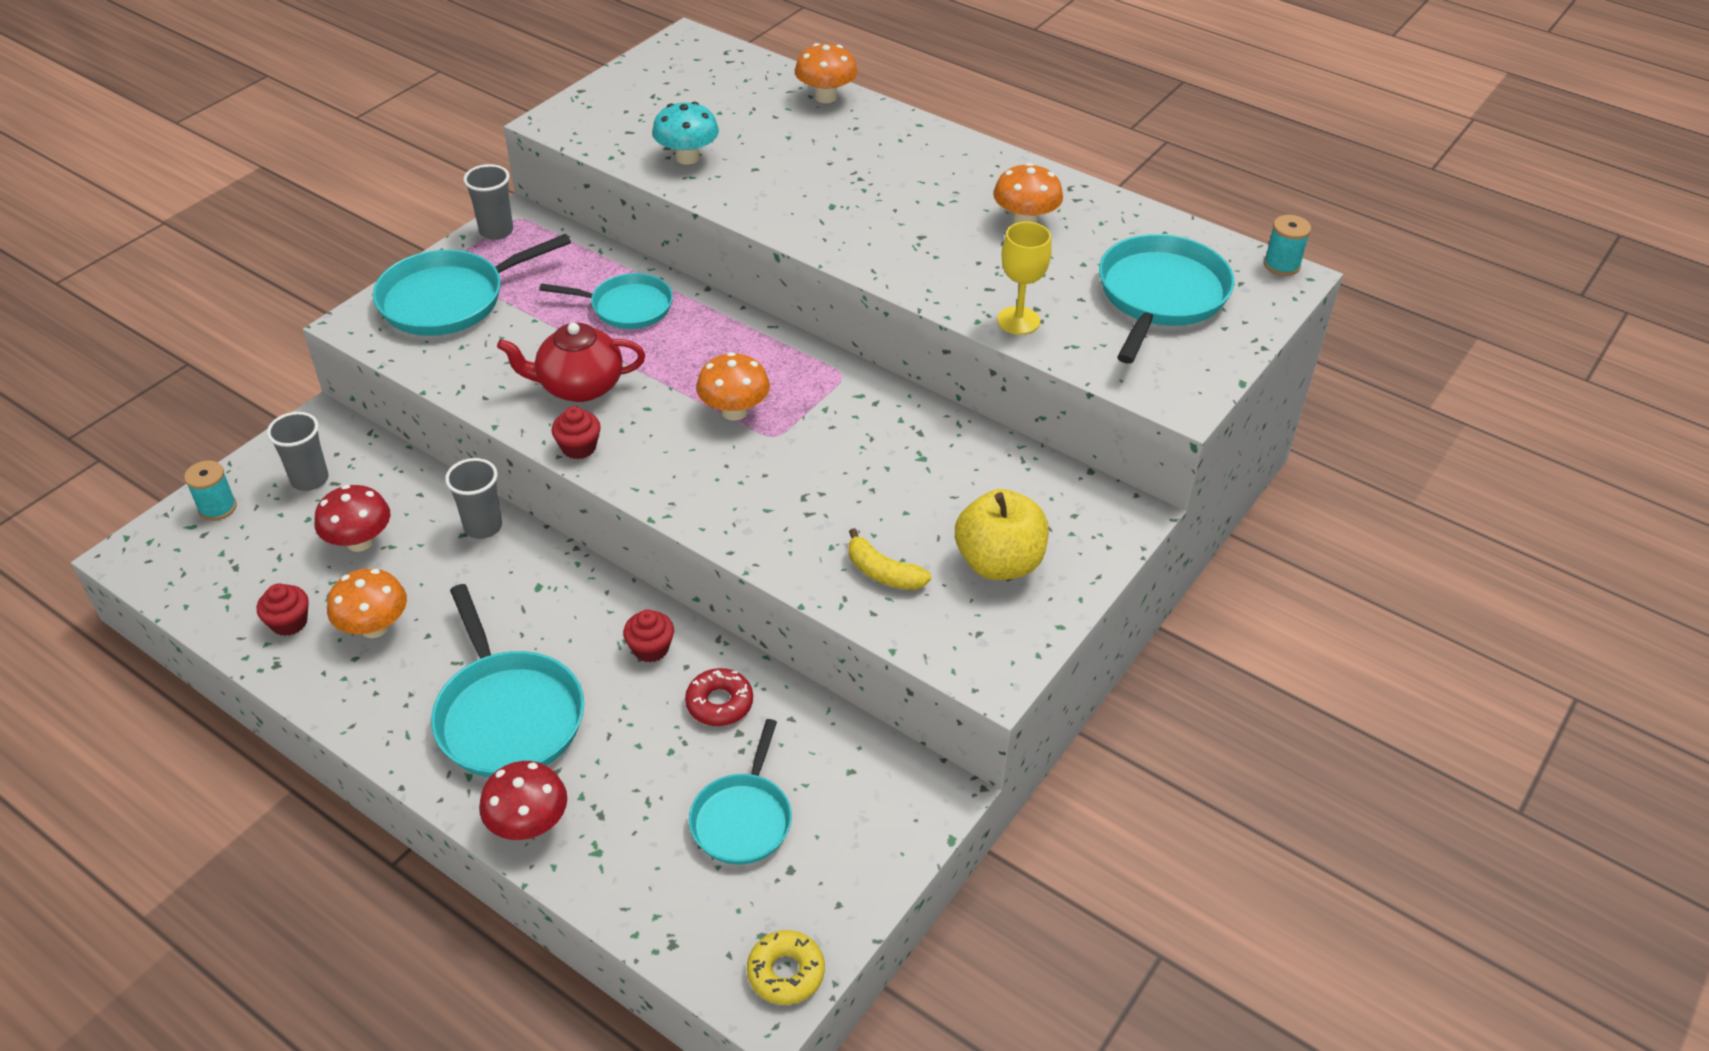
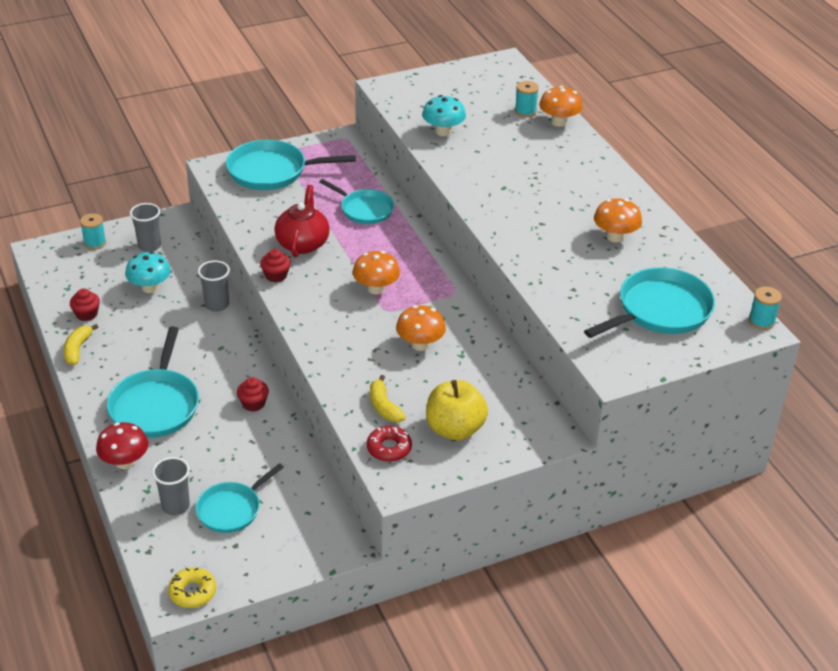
camera: 30 degrees right, 5 degrees down
(316, 683) = (77, 349): none -> yellow banana
(360, 542) = (150, 288): red mushroom -> turquoise mushroom
(374, 627) = (125, 334): orange mushroom -> orange mushroom (420, 344)
(496, 231) = (327, 142): grey cup -> grey cup (175, 506)
(579, 386) = (302, 243): red teapot -> red teapot turned 75 degrees clockwise
(719, 703) = (267, 447): red donut -> red donut (389, 448)
(771, 96) = (525, 111): none -> turquoise spool
(1018, 320) = (555, 292): yellow goblet -> none

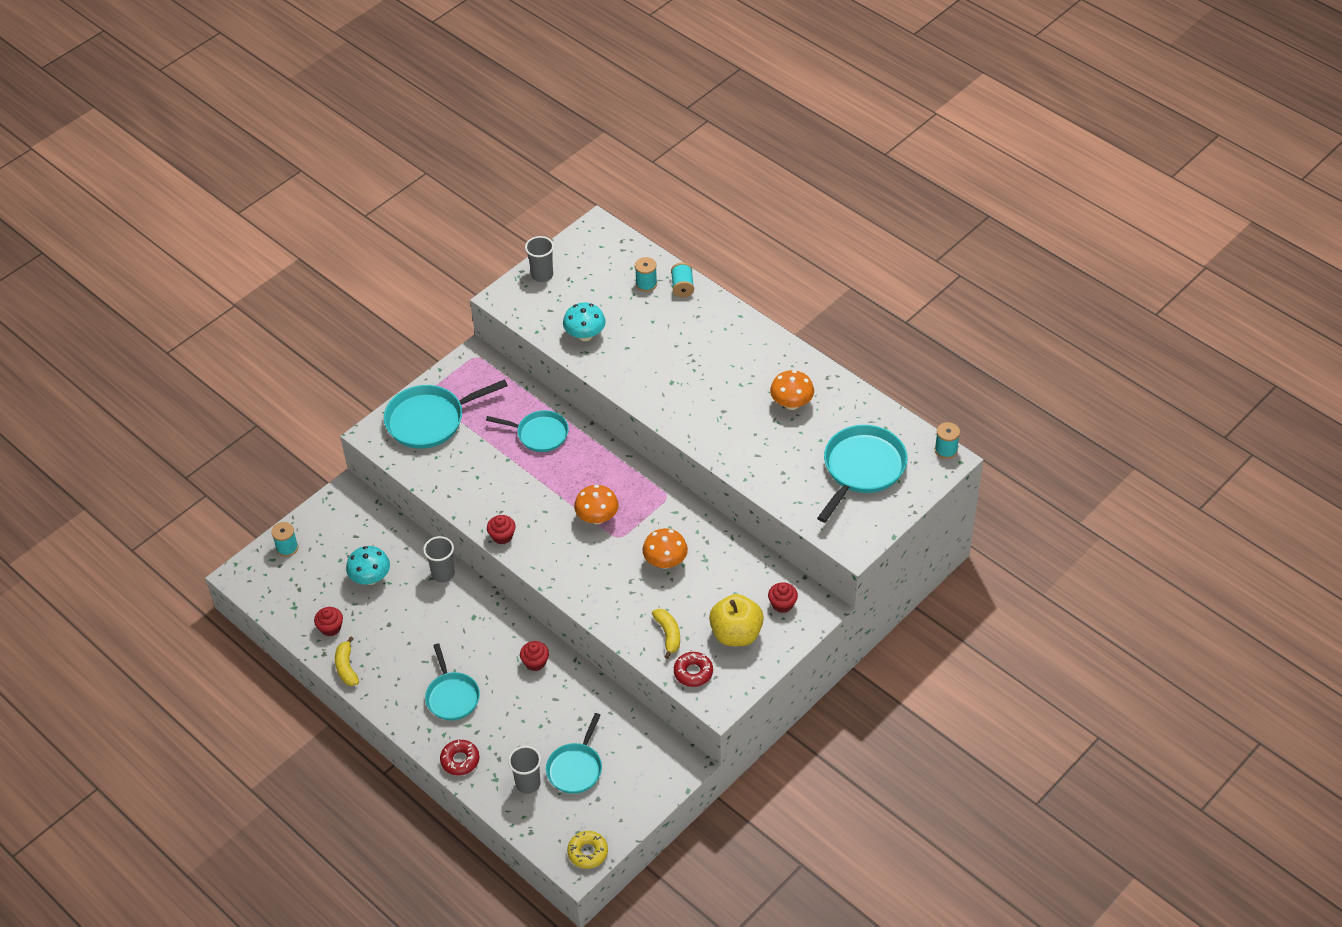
camera: 20 degrees left, 10 degrees up
(125, 462) = (460, 760): red mushroom -> red donut
(149, 246) = (341, 532): grey cup -> grey cup (542, 275)
(155, 405) = (452, 696): turquoise pan -> turquoise pan, size x0.65
(302, 243) = (505, 492): red teapot -> none
(384, 407) = (668, 634): yellow banana -> yellow banana turned 150 degrees counterclockwise
(519, 419) = (782, 604): none -> red cupcake
(559, 122) = (682, 287): orange mushroom -> turquoise spool

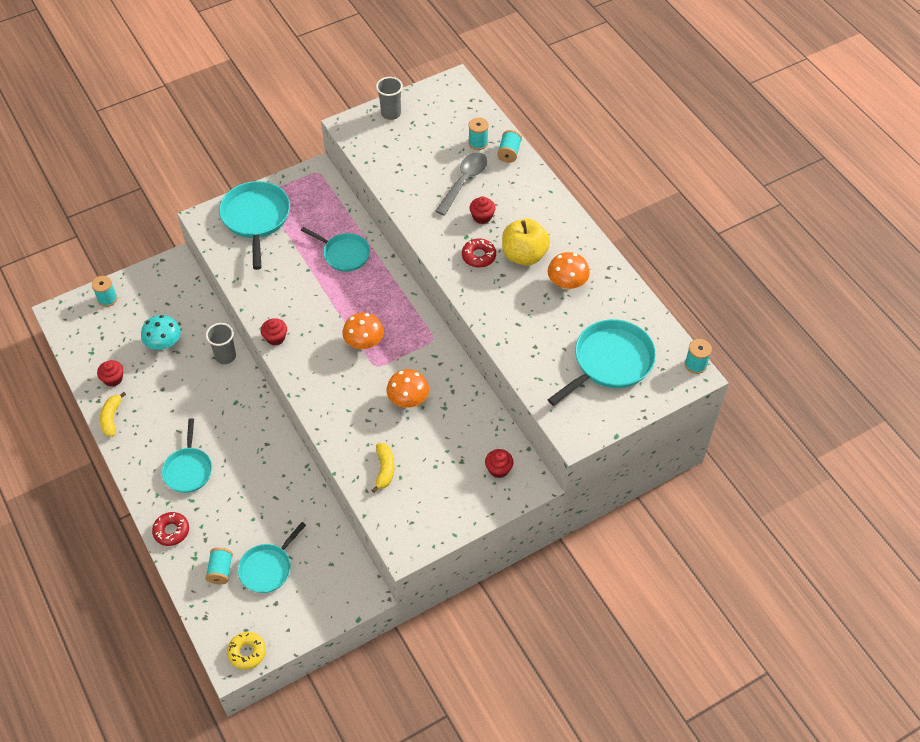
camera: 15 degrees right, 5 degrees up
(429, 420) = (256, 218): turquoise pan -> turquoise pan turned 90 degrees clockwise
(528, 783) = (221, 570): grey cup -> turquoise spool
(535, 662) = (271, 458): red cupcake -> red cupcake (482, 217)
(585, 335) = (406, 175): turquoise mushroom -> none
(647, 327) = (464, 182): none -> grey spoon
(693, 672) = (393, 512): red donut -> red donut (478, 256)
(736, 634) = (446, 486): yellow apple -> yellow apple (524, 255)

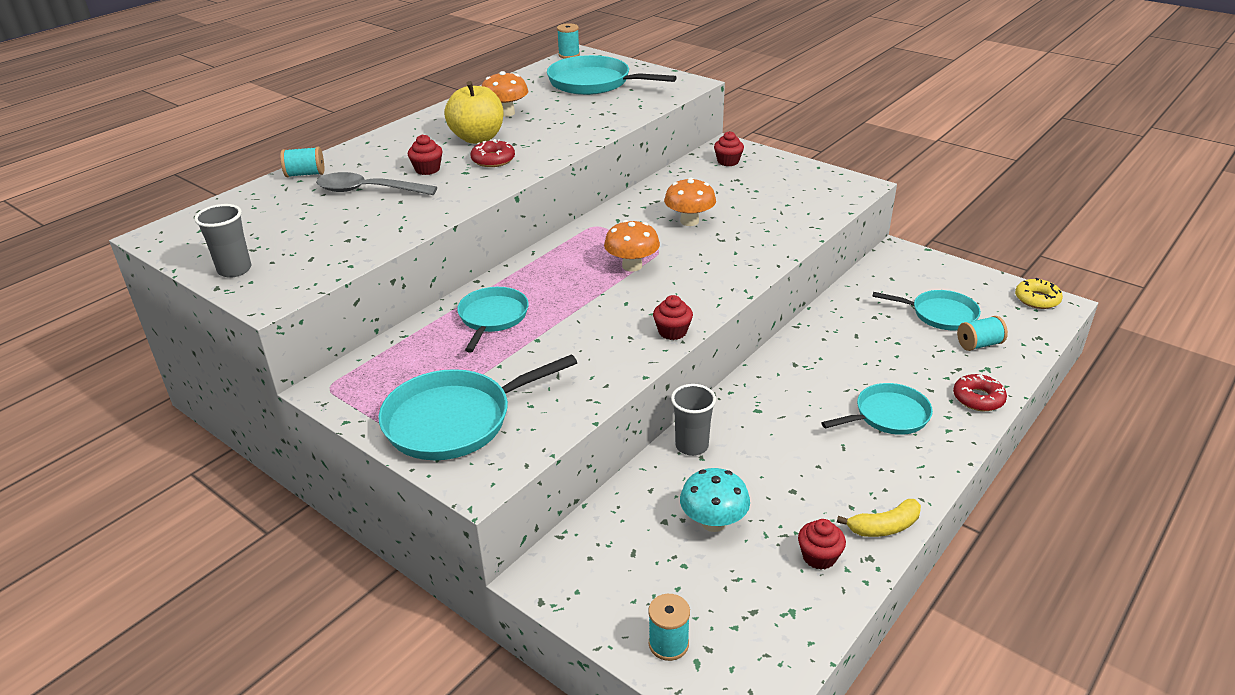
camera: 110 degrees left, 20 degrees down
(384, 469) = (787, 214): yellow banana -> none
(478, 143) = (290, 196): turquoise spool -> none

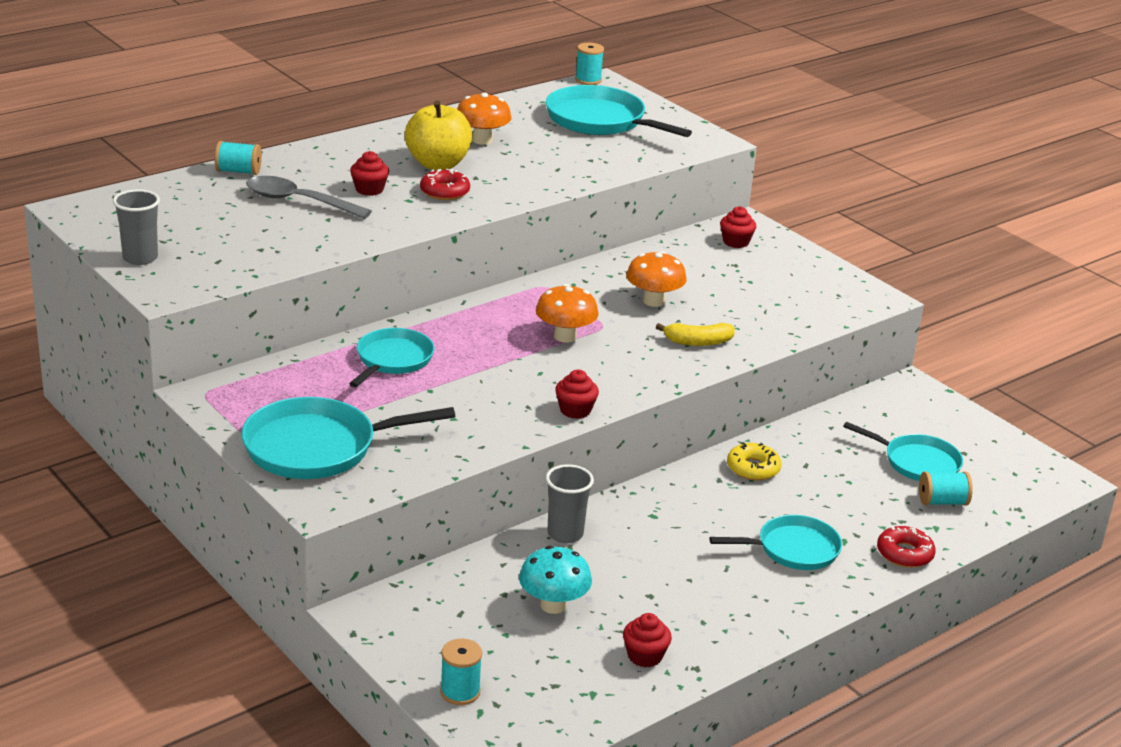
camera: 10 degrees right, 5 degrees down
(884, 527) = (726, 646): yellow banana -> yellow banana (698, 342)
(1037, 299) = (1044, 469): yellow donut -> yellow donut (753, 468)

